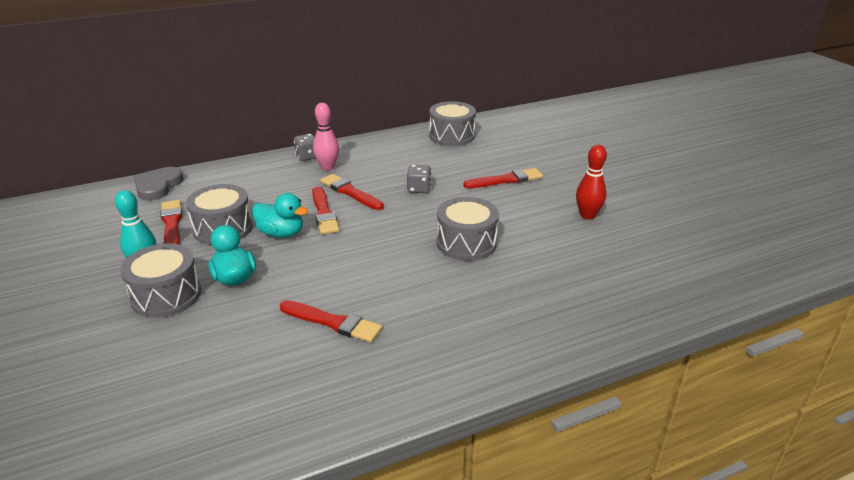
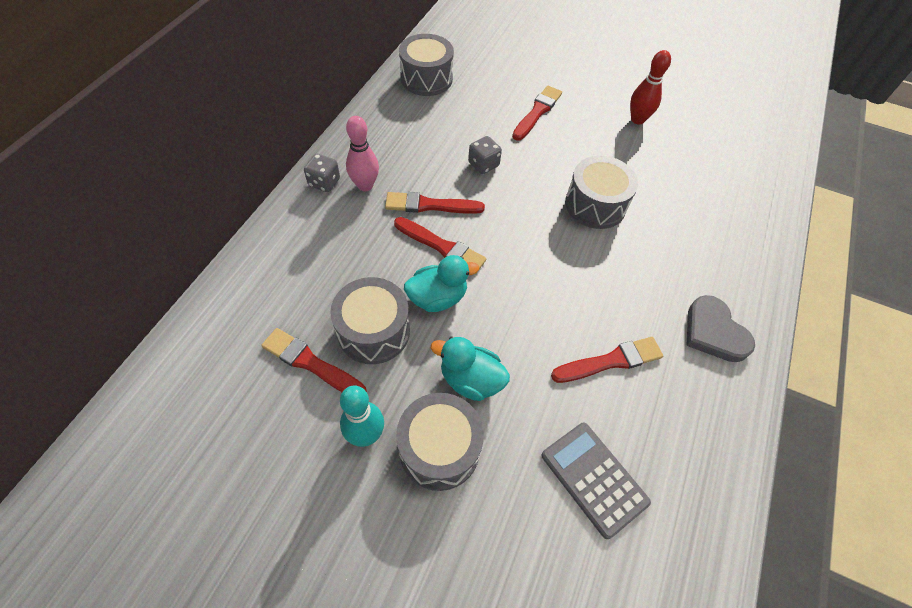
camera: 45 degrees left, 25 degrees up
(157, 186) = (212, 325): grey heart -> grey heart (714, 332)
(219, 367) = (594, 478): none -> grey calculator

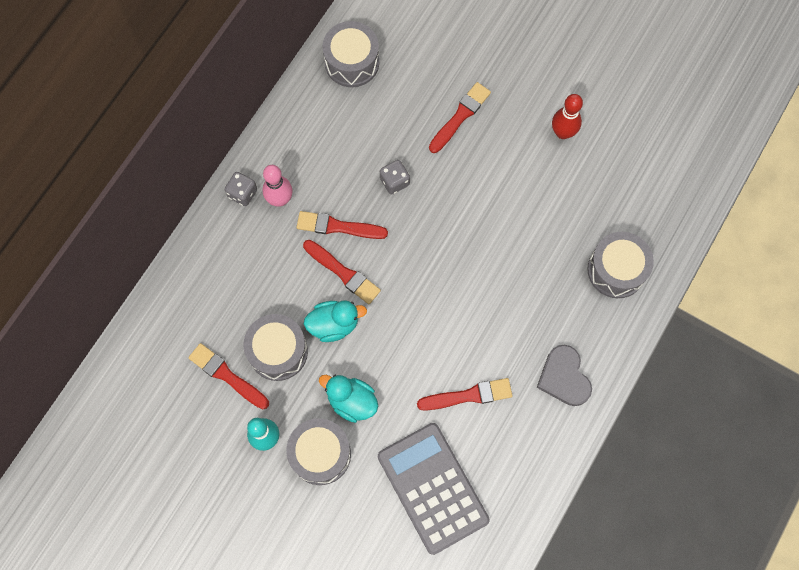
camera: 10 degrees right, 15 degrees up
(594, 478) = (432, 488): grey calculator -> grey calculator, size x1.53
(595, 205) = (493, 237): grey drum -> grey drum (616, 270)

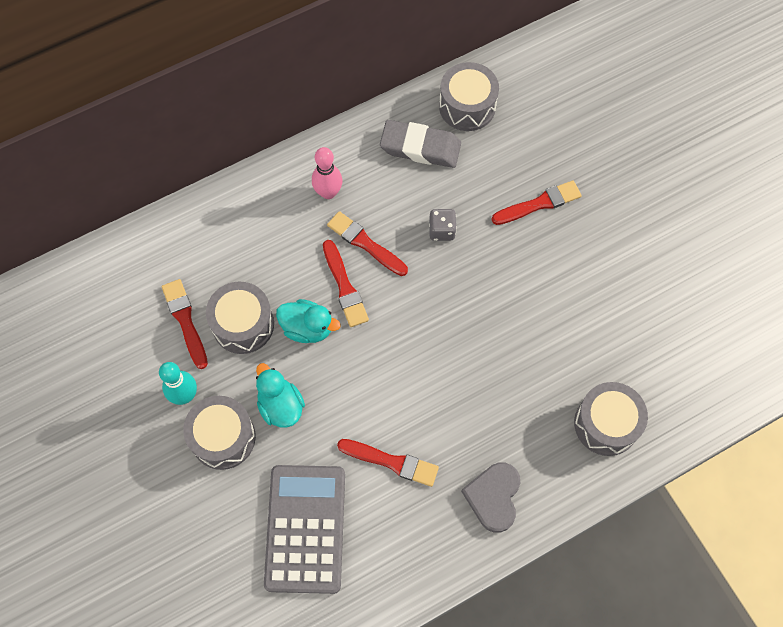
camera: 30 degrees right, 5 degrees down
(242, 193) = (298, 170): grey dice -> none
(334, 119) = (420, 147): none -> grey eraser
(563, 132) = (629, 268): red bowling pin -> none

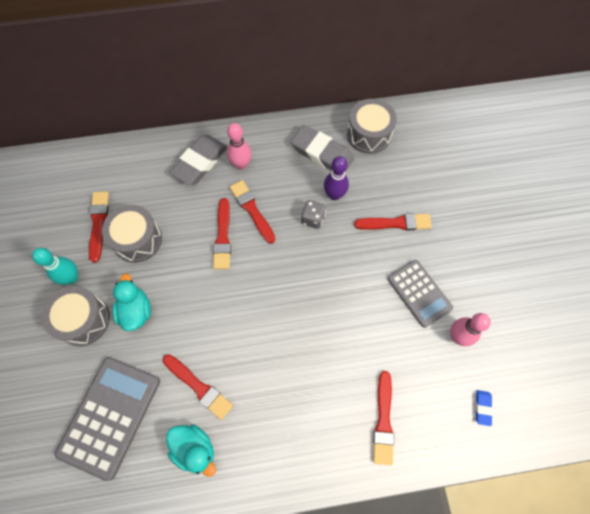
camera: 20 degrees right, 0 degrees up
(276, 206) = (200, 162): none -> grey eraser
(307, 328) = (182, 258): turquoise duck -> turquoise duck (195, 449)
(455, 193) = (334, 195): none -> purple bowling pin
(493, 497) = (267, 448): grey heart -> none
(594, 275) = (419, 293): none -> grey calculator
(606, 424) = (383, 420): grey drum -> red brush
(652, 308) = (457, 336): none -> pink bowling pin
(704, 373) = (482, 408): none -> blue eraser

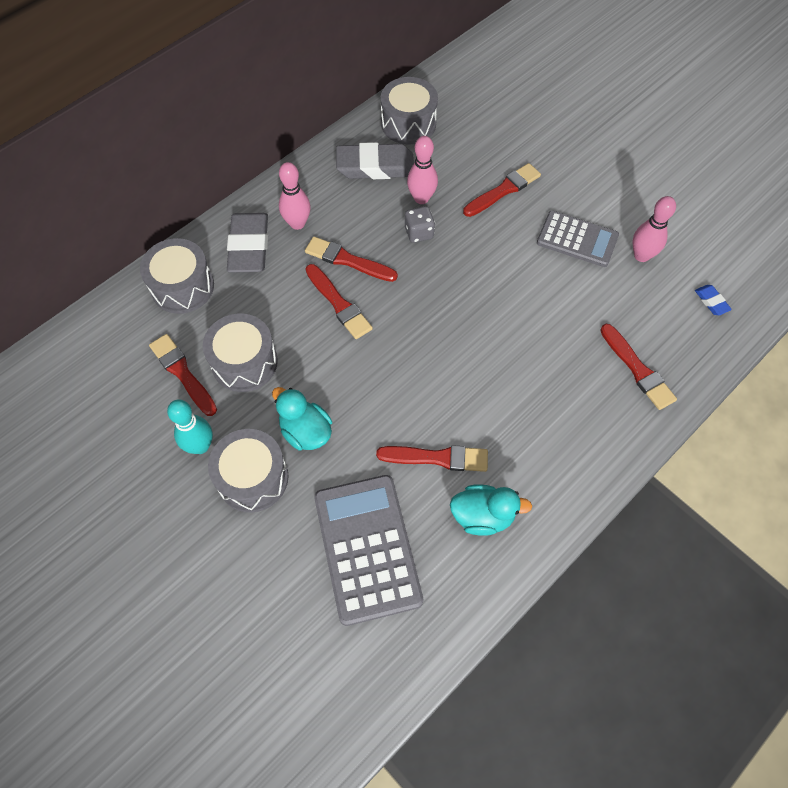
camera: 35 degrees left, 5 degrees down
(141, 165) = (182, 287): none -> grey drum
(334, 195) = (421, 198): purple bowling pin -> pink bowling pin

